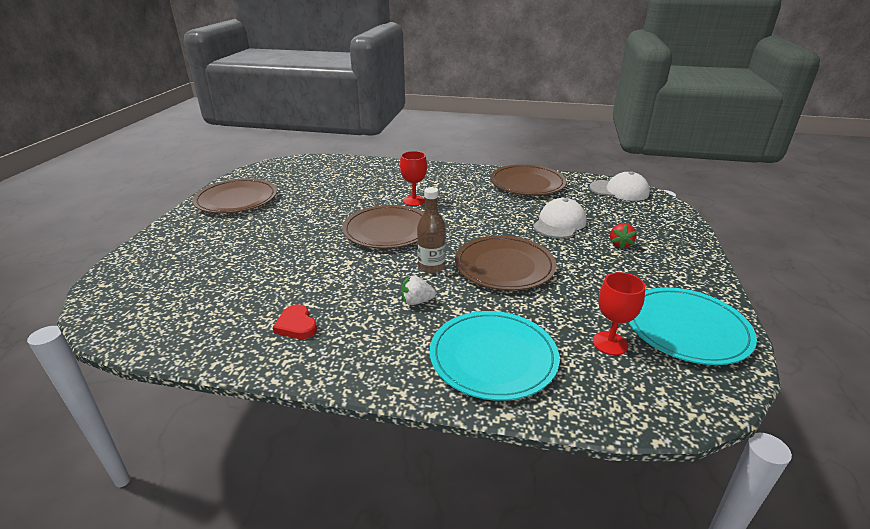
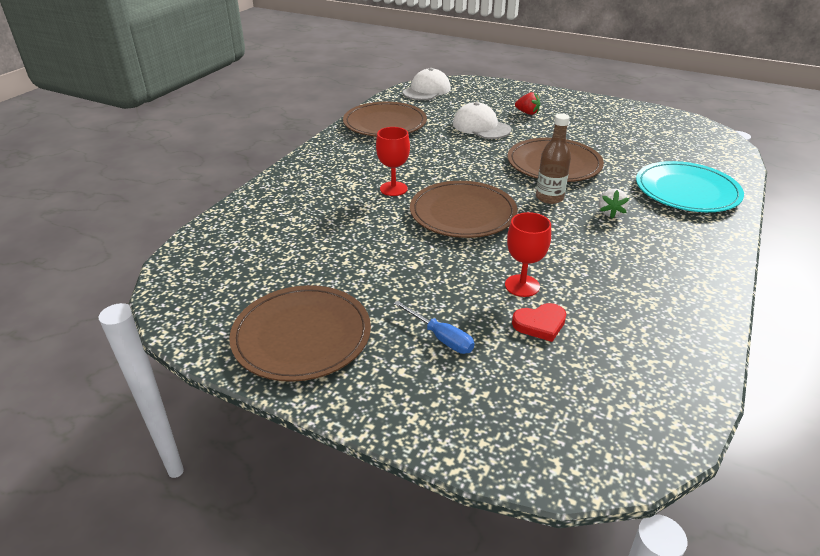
camera: 75 degrees left, 5 degrees up
(229, 238) = (441, 338): none -> blue screwdriver
(296, 325) = (652, 282): red heart -> red heart (540, 324)
(610, 343) = (664, 147): red goblet -> red goblet (522, 286)
(686, 328) = (644, 121): turquoise plate -> none

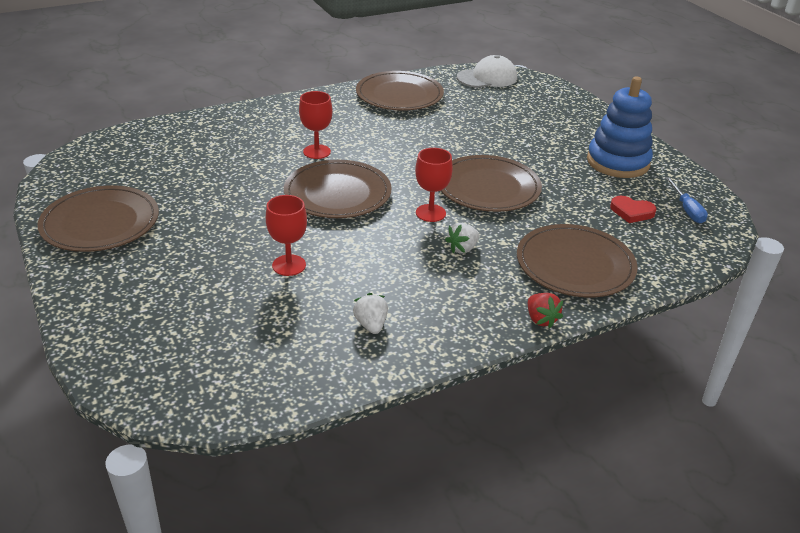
camera: 35 degrees right, 0 degrees up
(441, 338) = (177, 269): blue screwdriver -> blue screwdriver (687, 210)
(481, 127) = (479, 129): white cap -> none
(527, 113) = (548, 133): red strawberry -> red strawberry (541, 319)
(540, 324) = (255, 296): red heart -> red heart (631, 212)
(549, 198) = (430, 213): brown bottle -> red goblet
(597, 116) = (618, 162): none -> blue stacking toy
(651, 298) = (371, 325): none -> white strawberry
(687, 191) = (575, 265): turquoise plate -> brown plate

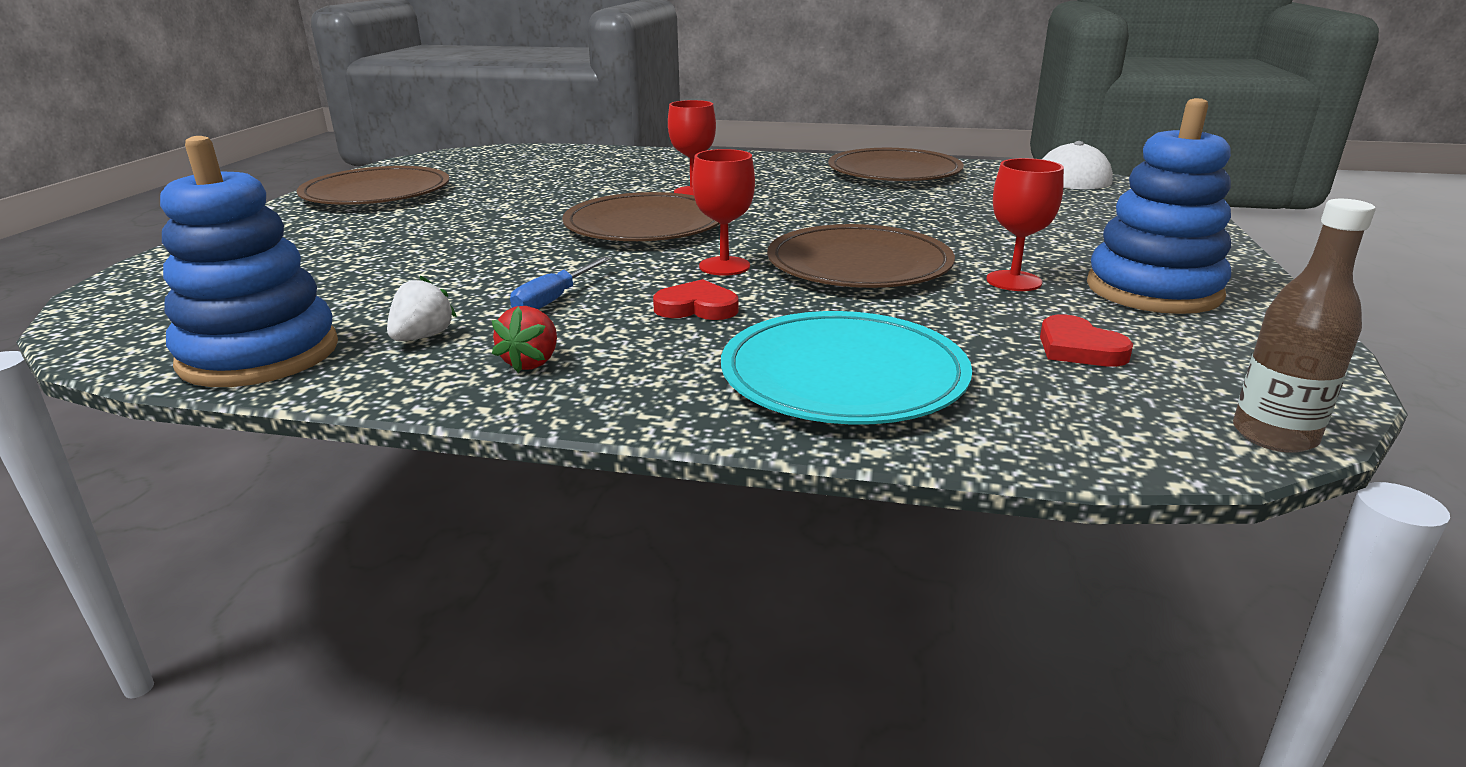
camera: 40 degrees right, 10 degrees down
(289, 265) = (461, 262): red goblet -> red goblet (1013, 281)
(312, 374) = (259, 355): none -> blue stacking toy
(462, 249) = (697, 307): white strawberry -> red heart
(541, 319) = (654, 415): red strawberry -> red strawberry (532, 362)
(575, 265) = (843, 375): brown plate -> turquoise plate
(687, 210) = (1217, 377): blue screwdriver -> blue screwdriver (554, 299)
(727, 233) = (1274, 435): none -> brown bottle

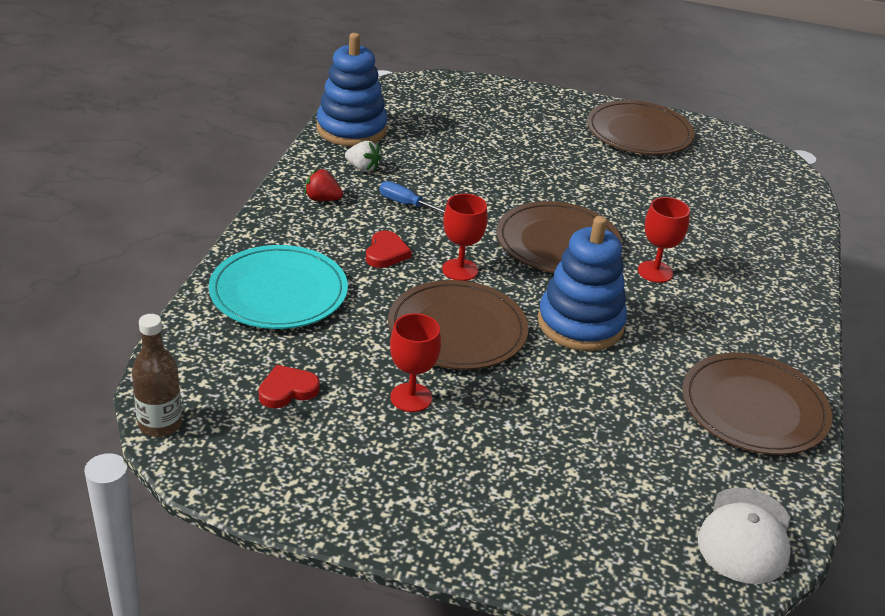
camera: 90 degrees right, 10 degrees up
(1153, 290) = (379, 466): blue stacking toy -> blue stacking toy (580, 324)

